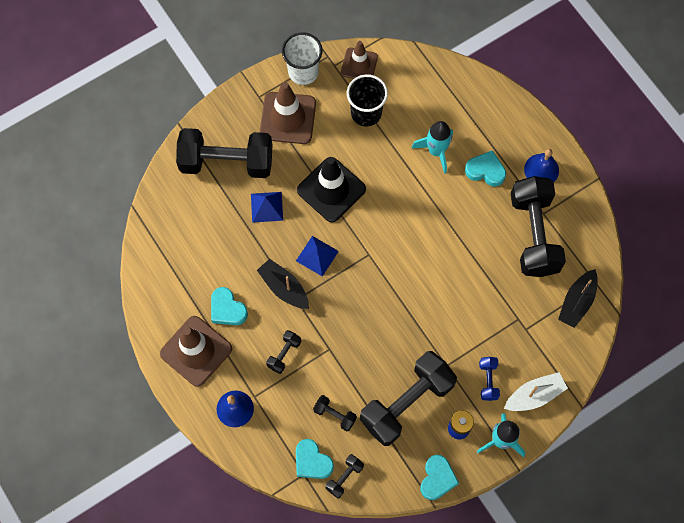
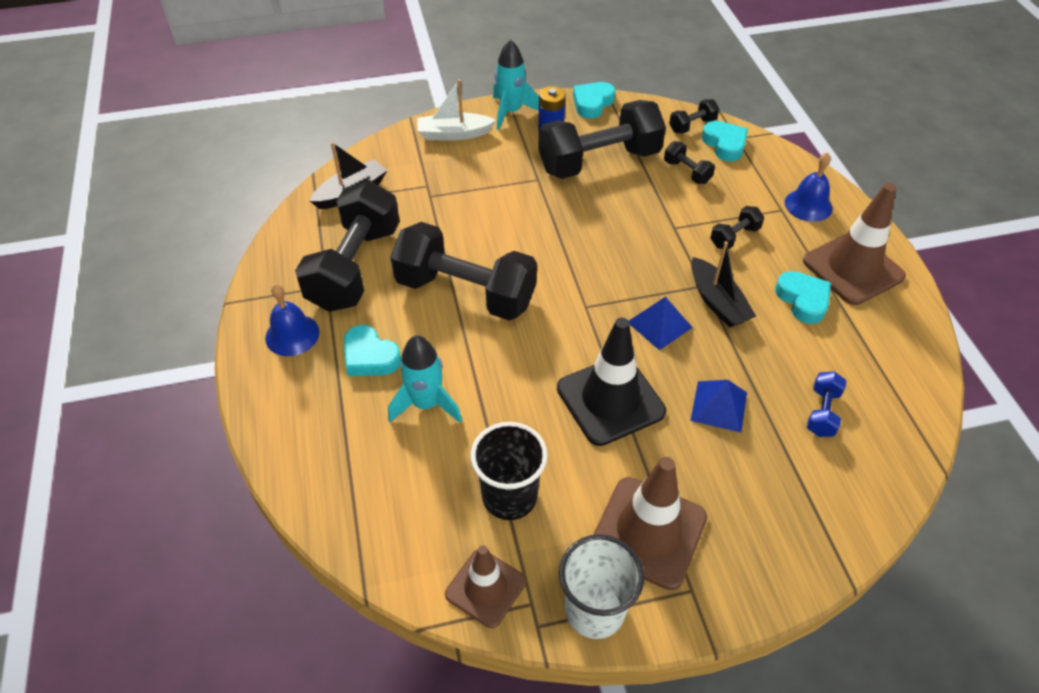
camera: 160 degrees left, 20 degrees down
(226, 162) = (773, 492): black dumbbell -> black dumbbell (466, 292)
(488, 380) = (497, 156): blue dumbbell -> blue dumbbell (822, 412)

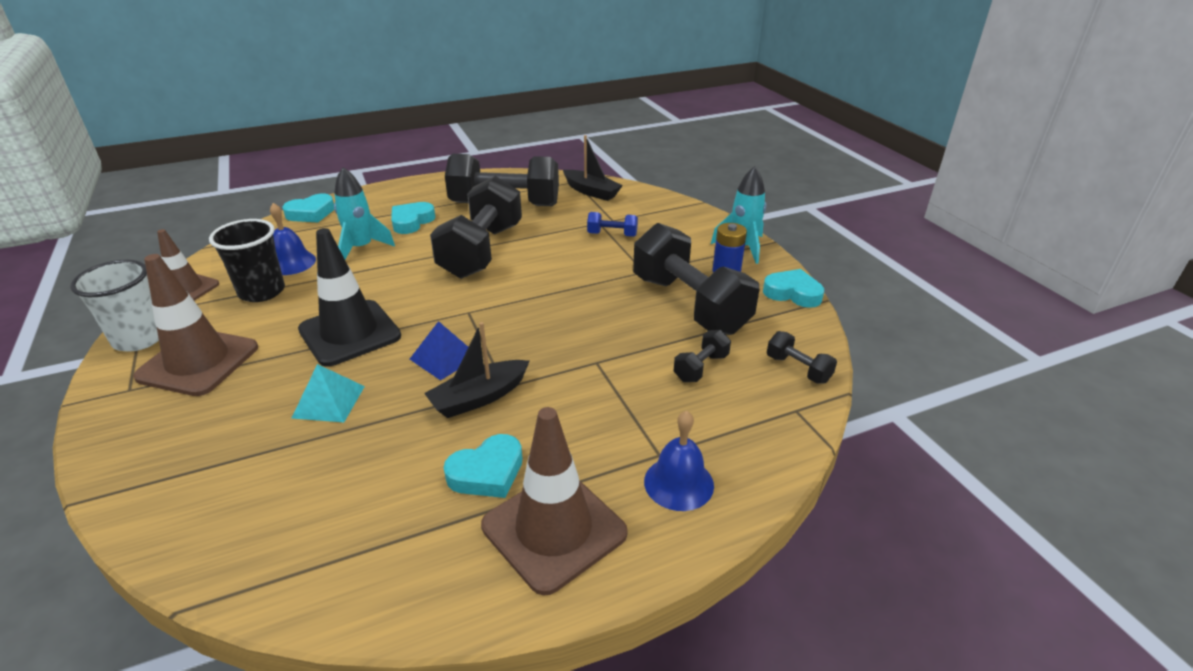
camera: 80 degrees right, 15 degrees down
(292, 335) = (434, 193): blue bell -> blue bell (291, 263)
(454, 134) = (690, 223): white boat -> none
(719, 406) = (329, 401): blue pyramid -> turquoise pyramid
(725, 144) = (775, 398): turquoise heart -> turquoise heart (311, 213)
(734, 237) = (592, 410): black dumbbell -> none
(822, 412) = (302, 485): blue dumbbell -> blue dumbbell (612, 235)

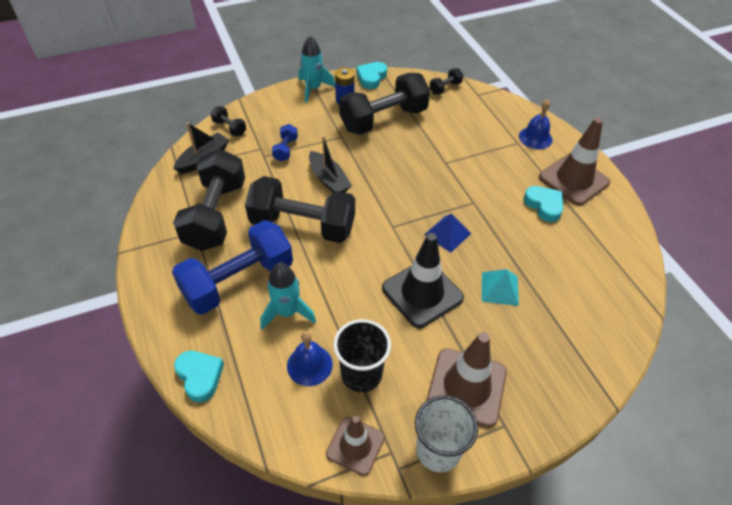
camera: 90 degrees left, 15 degrees up
(411, 222) = (238, 281): turquoise heart -> blue dumbbell
(479, 397) = (485, 213): black boat -> black boat (328, 179)
(701, 367) = (447, 122): black dumbbell -> black dumbbell (229, 128)

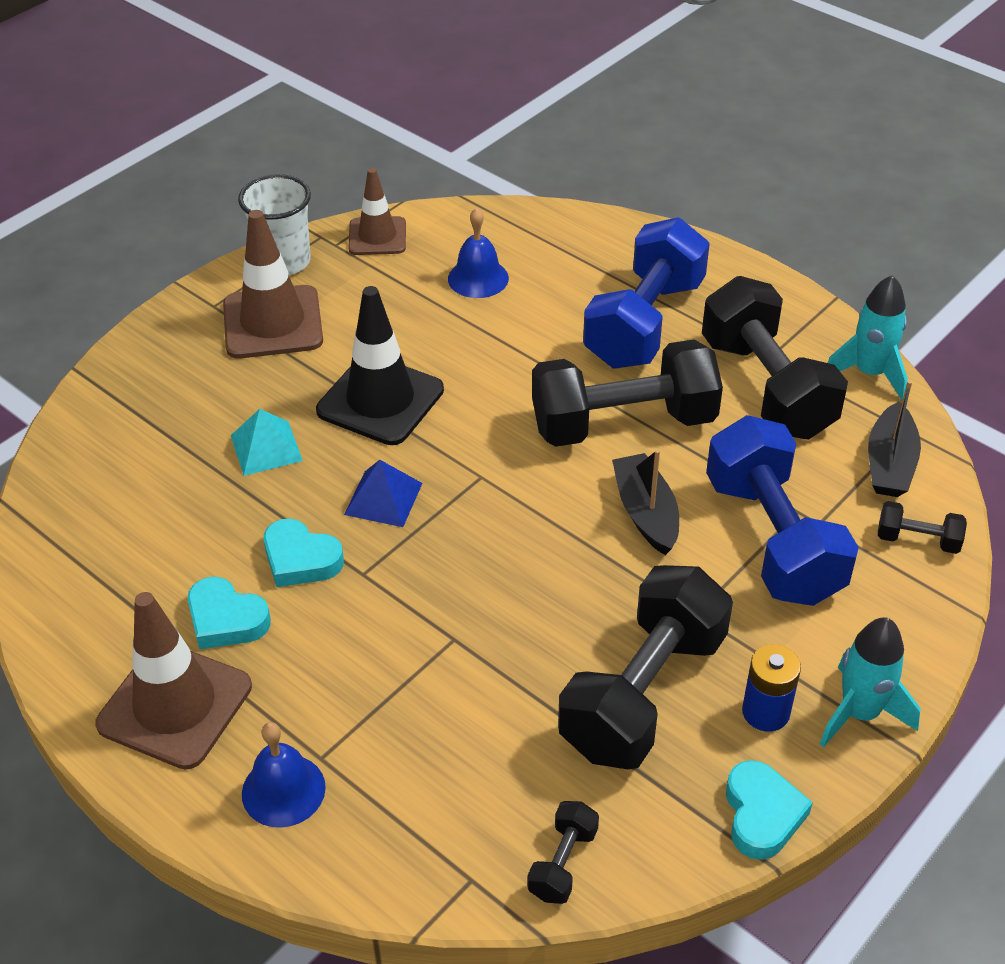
camera: 155 degrees right, 5 degrees down
(200, 376) = (594, 228): turquoise heart -> turquoise heart (300, 559)
(285, 149) = (772, 539): blue dumbbell -> blue dumbbell, size x2.34
(287, 312) = (549, 315): turquoise rocket -> turquoise rocket (869, 373)
(328, 179) = (646, 513): black boat -> black boat turned 45 degrees clockwise
(361, 374) = (409, 291): black cup -> none

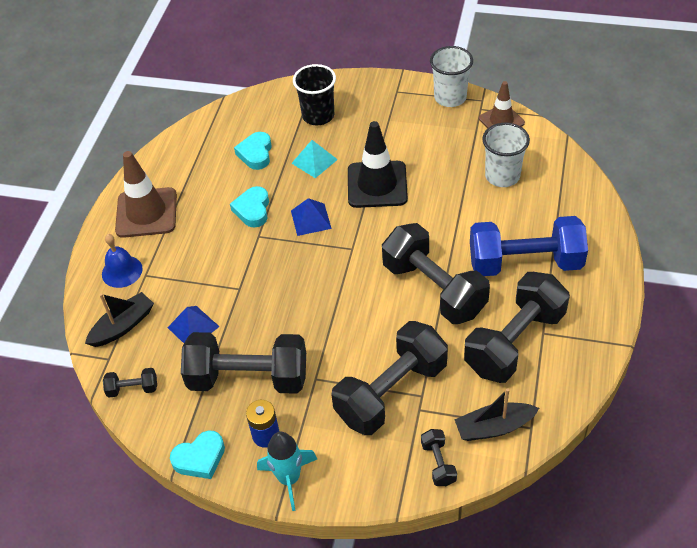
camera: 65 degrees right, 5 degrees up
(173, 406) = (318, 116): none -> black cup
(226, 619) = (202, 204): turquoise heart -> turquoise heart (256, 154)
(273, 323) = (401, 118): brown traffic cone -> none
(478, 278) = (502, 176): blue bell -> white cup
(489, 729) = (193, 327): none -> blue pyramid
(646, 513) = (372, 327): black boat -> black boat (123, 326)
(772, 539) = (391, 392): blue dumbbell -> black dumbbell
(869, 373) = (569, 388): turquoise rocket -> none

